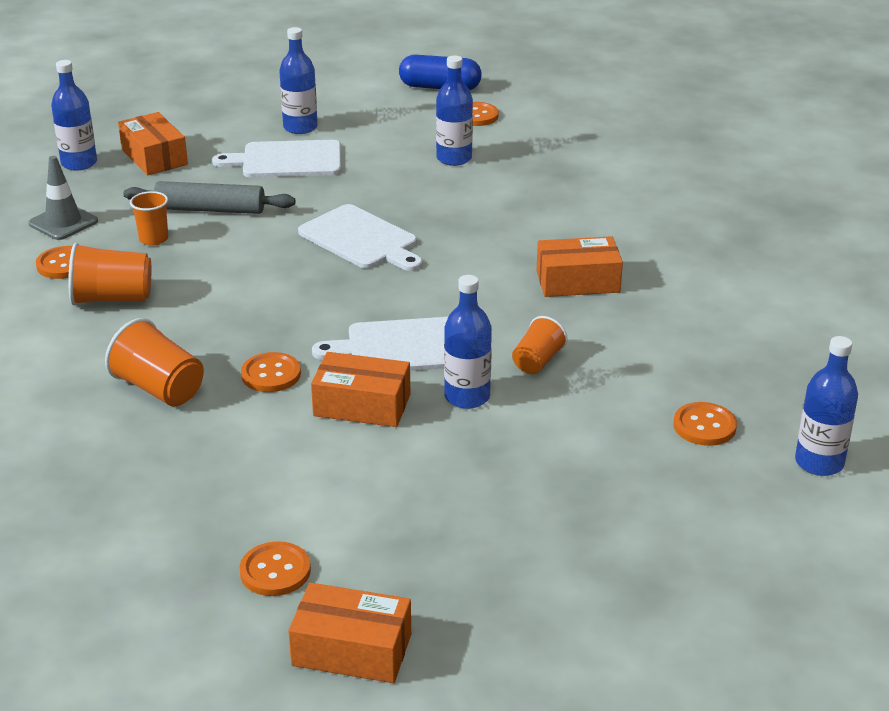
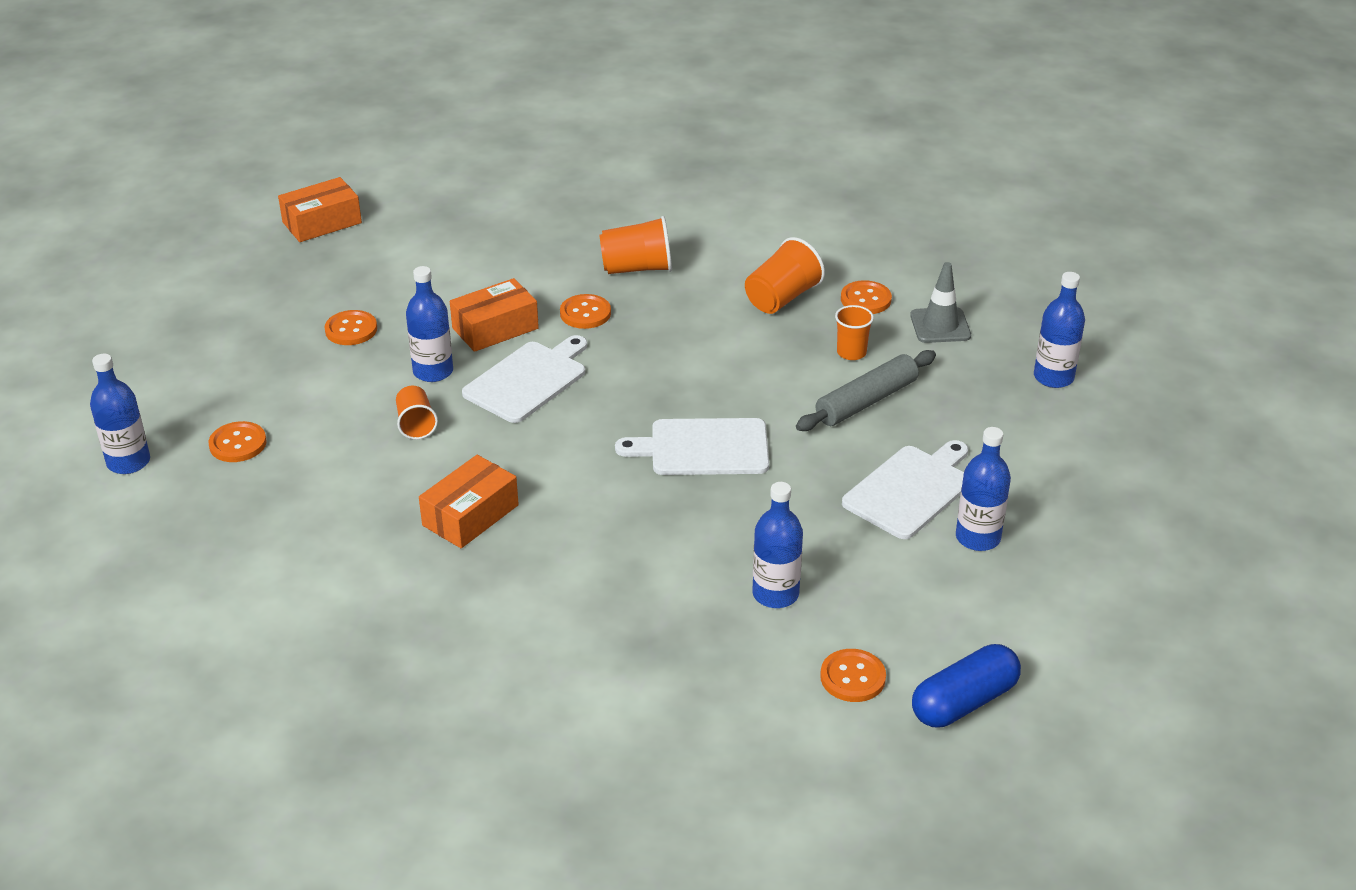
camera: 135 degrees right, 5 degrees up
(154, 157) = (1016, 421): orange box -> none
(275, 571) = (411, 229): orange button -> orange button (351, 330)

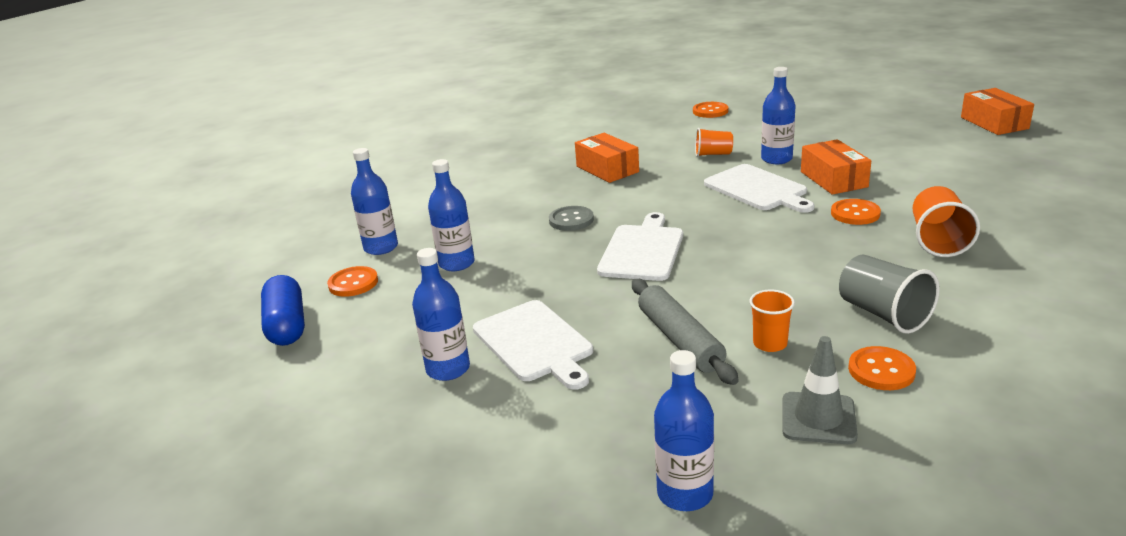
camera: 110 degrees right, 10 degrees down
(128, 462) = (703, 90): blue bottle -> blue bottle (381, 247)
(351, 330) = (835, 135): orange button -> none
(638, 518) = (571, 220): none -> grey button
(782, 298) = (883, 314): orange cup -> grey cup

